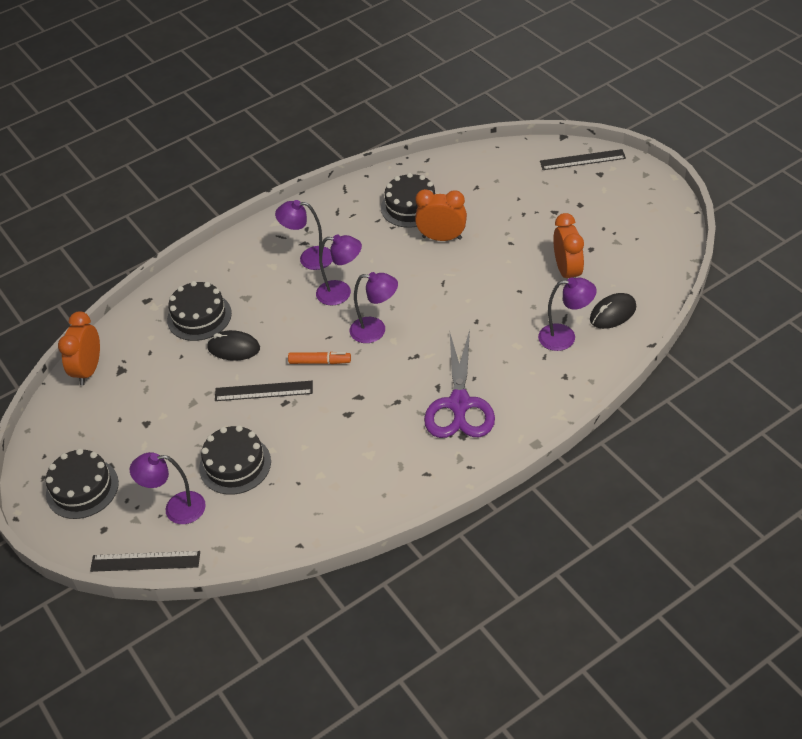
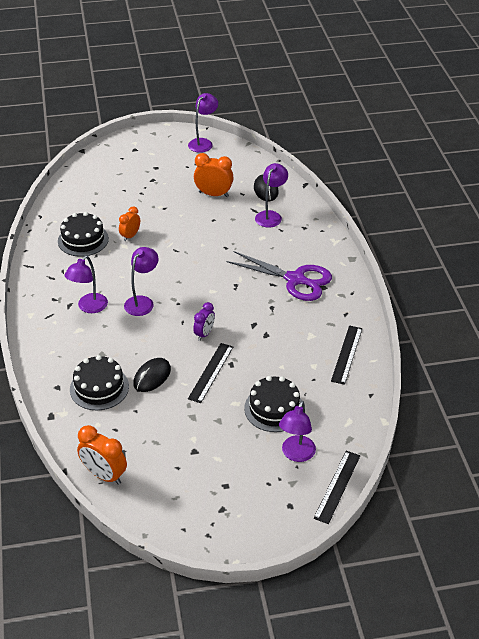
camera: 70 degrees left, 5 degrees down
(82, 488) = (238, 510): black cake -> none
(320, 362) = (204, 334): orange marker -> purple clock
(375, 330) = (195, 296): purple lamp -> purple lamp (203, 143)
(442, 238) = (130, 236): orange clock -> orange clock, size x0.64
(582, 160) = (114, 151): black ruler -> black ruler (346, 354)

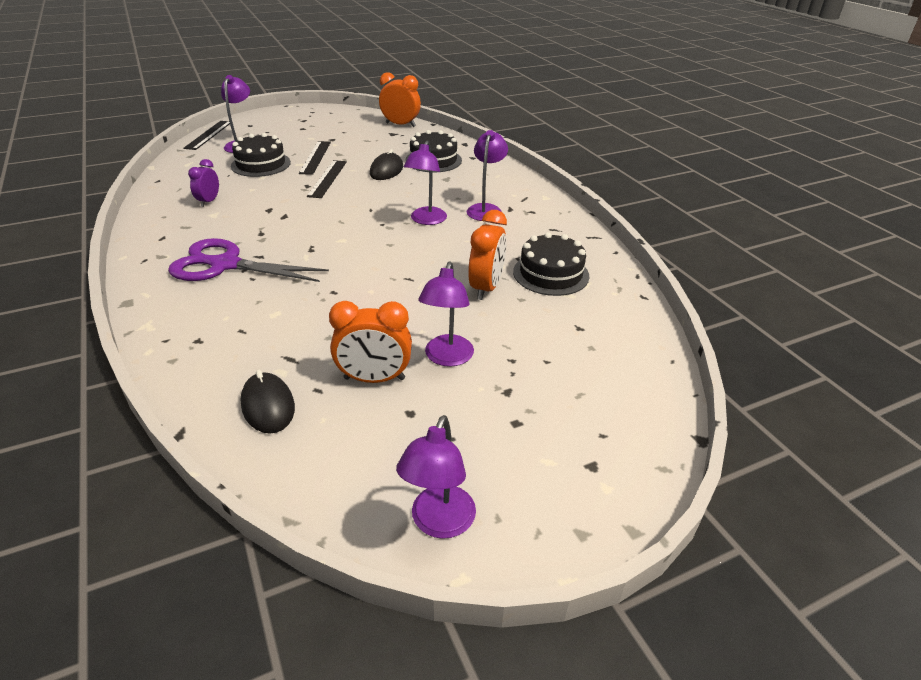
camera: 165 degrees right, 5 degrees down
(130, 236) = (486, 288): orange clock -> orange clock, size x1.56
(204, 334) = (341, 203): purple clock -> purple clock (209, 201)
(271, 215) = (259, 353): purple lamp -> purple lamp (447, 358)
(346, 354) = (173, 204): black ruler -> black ruler (315, 157)

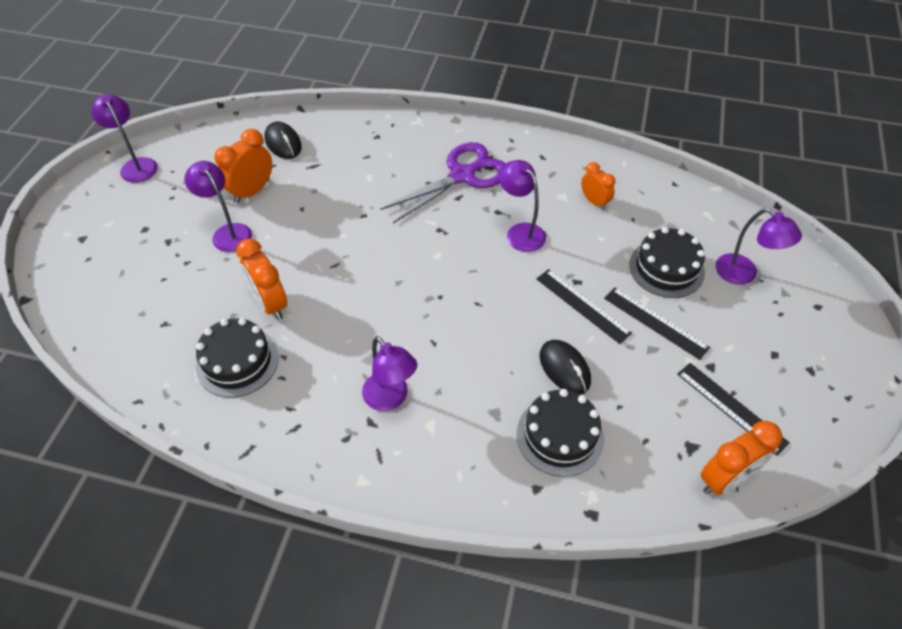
camera: 130 degrees right, 15 degrees up
(208, 135) = (799, 257): black ruler -> black ruler (731, 407)
(209, 201) = (594, 201): purple clock -> orange clock
(268, 406) = (283, 143): black mouse -> black mouse turned 45 degrees clockwise
(426, 220) = (415, 333): purple lamp -> purple lamp (520, 232)

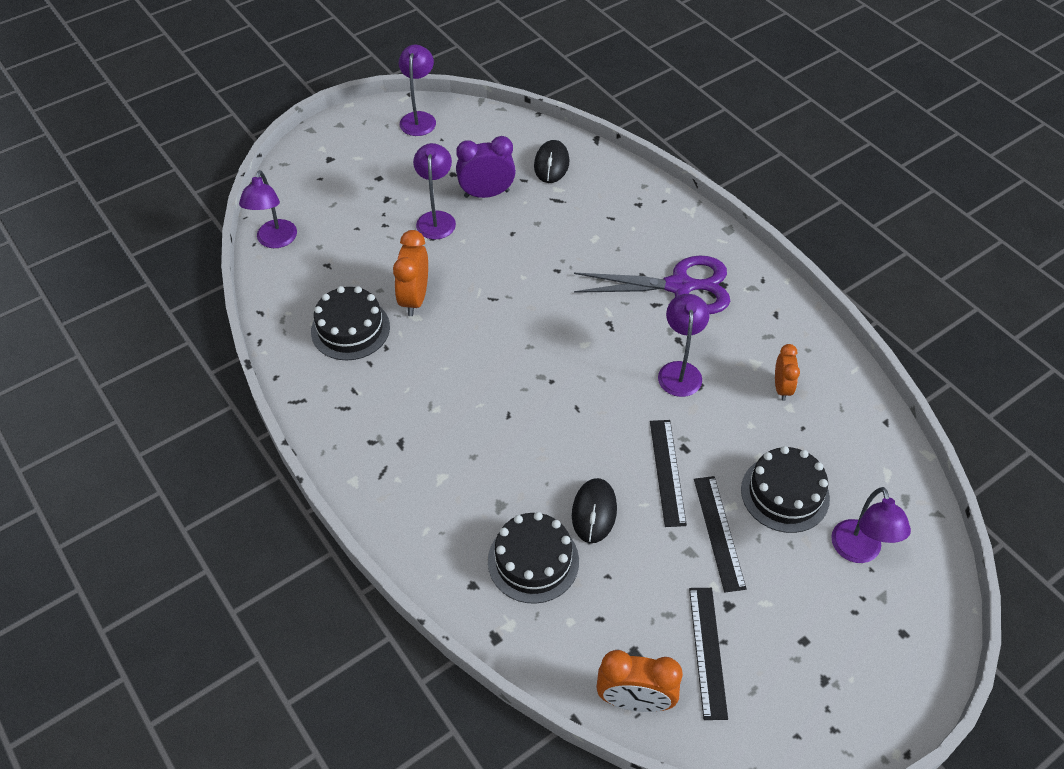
camera: 40 degrees right, 0 degrees up
(252, 191) = (486, 194): orange clock -> purple clock
(390, 399) = (432, 436): purple lamp -> purple lamp (275, 241)

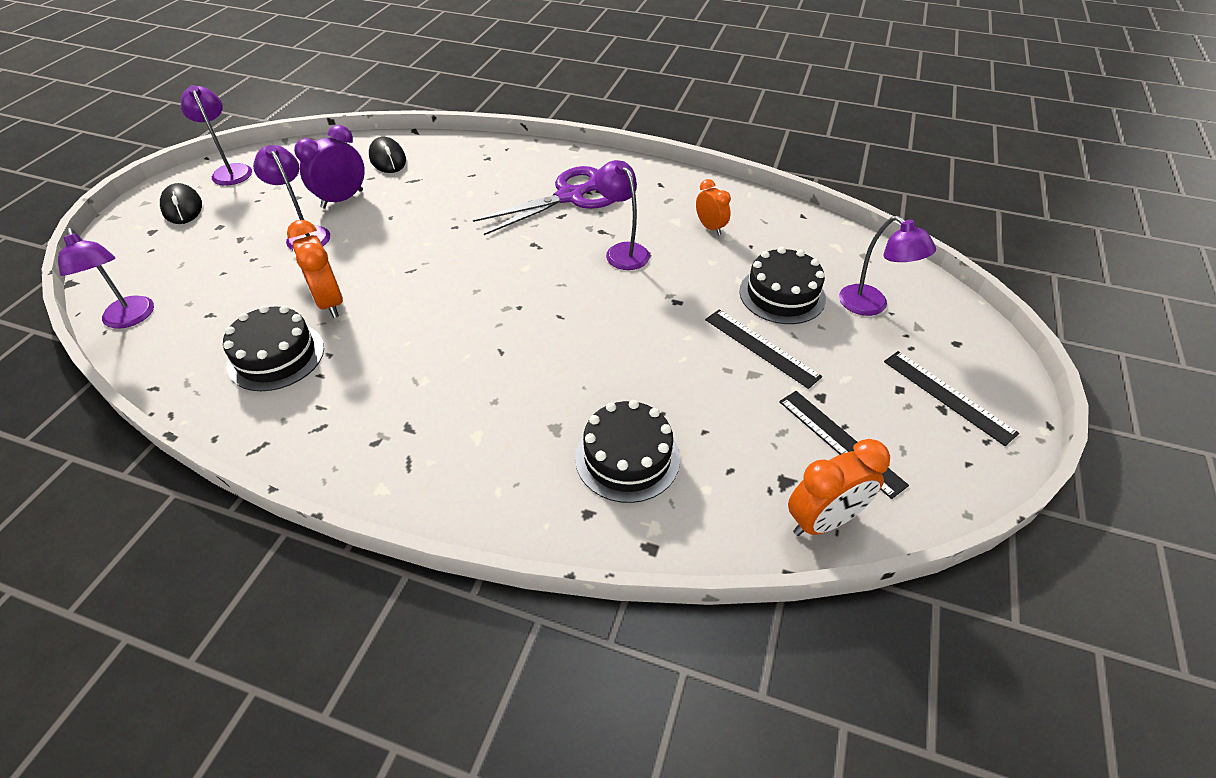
camera: 35 degrees left, 5 degrees down
(594, 512) = (646, 387): black mouse -> black mouse (182, 208)
(667, 472) = (679, 325): black ruler -> black ruler (947, 396)

